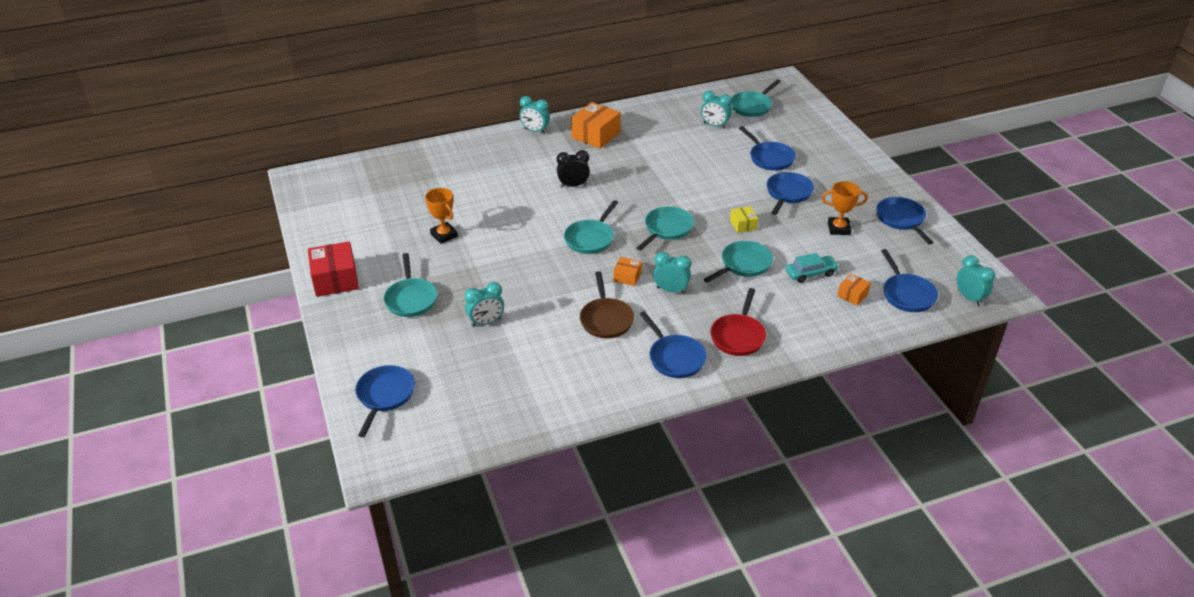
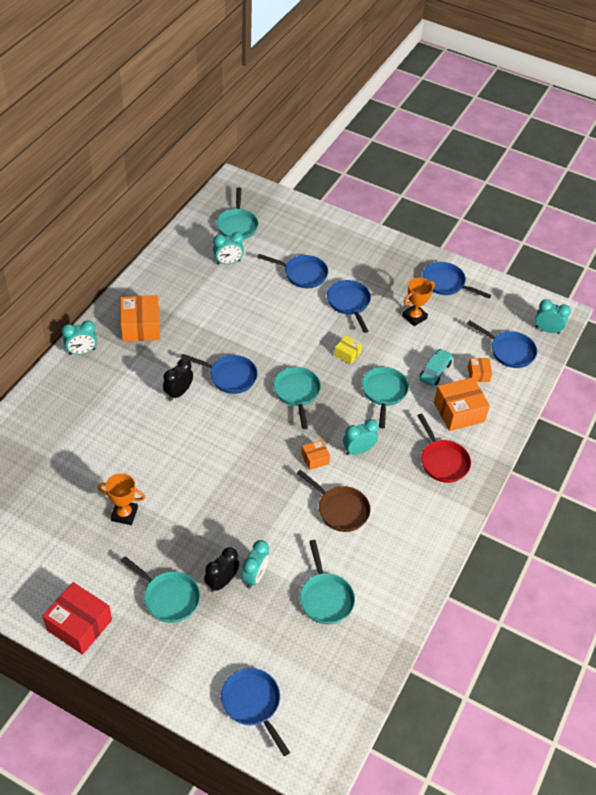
camera: 45 degrees left, 10 degrees up
(458, 311) = (222, 582): none -> black clock
(590, 238) = (249, 439): turquoise pan -> turquoise pan (325, 598)
(674, 358) = (421, 510): blue pan -> blue pan (230, 376)
(798, 311) = (459, 412): none -> orange box

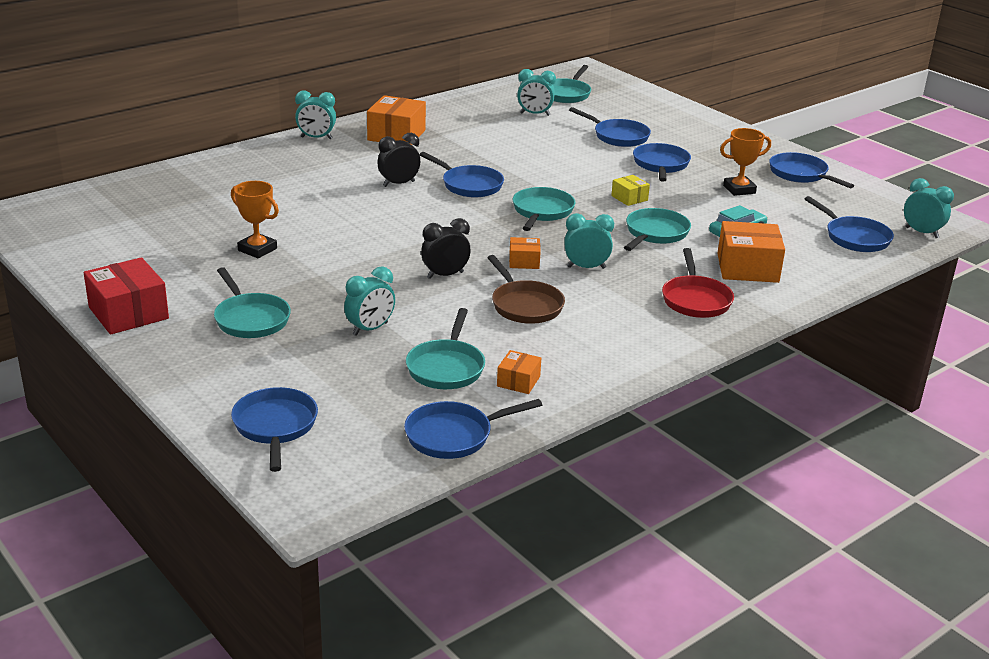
camera: 25 degrees right, 20 degrees down
(222, 582) = (325, 323): black clock -> black clock (445, 275)
(365, 665) = (454, 435): none -> blue pan
(478, 374) = (797, 246): orange box -> orange box (518, 381)

